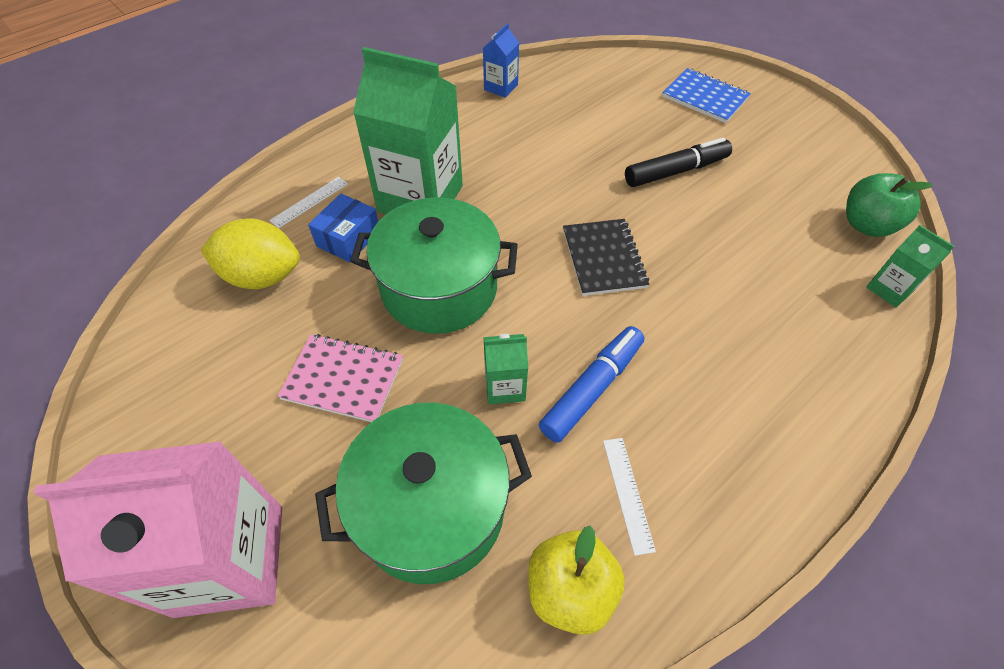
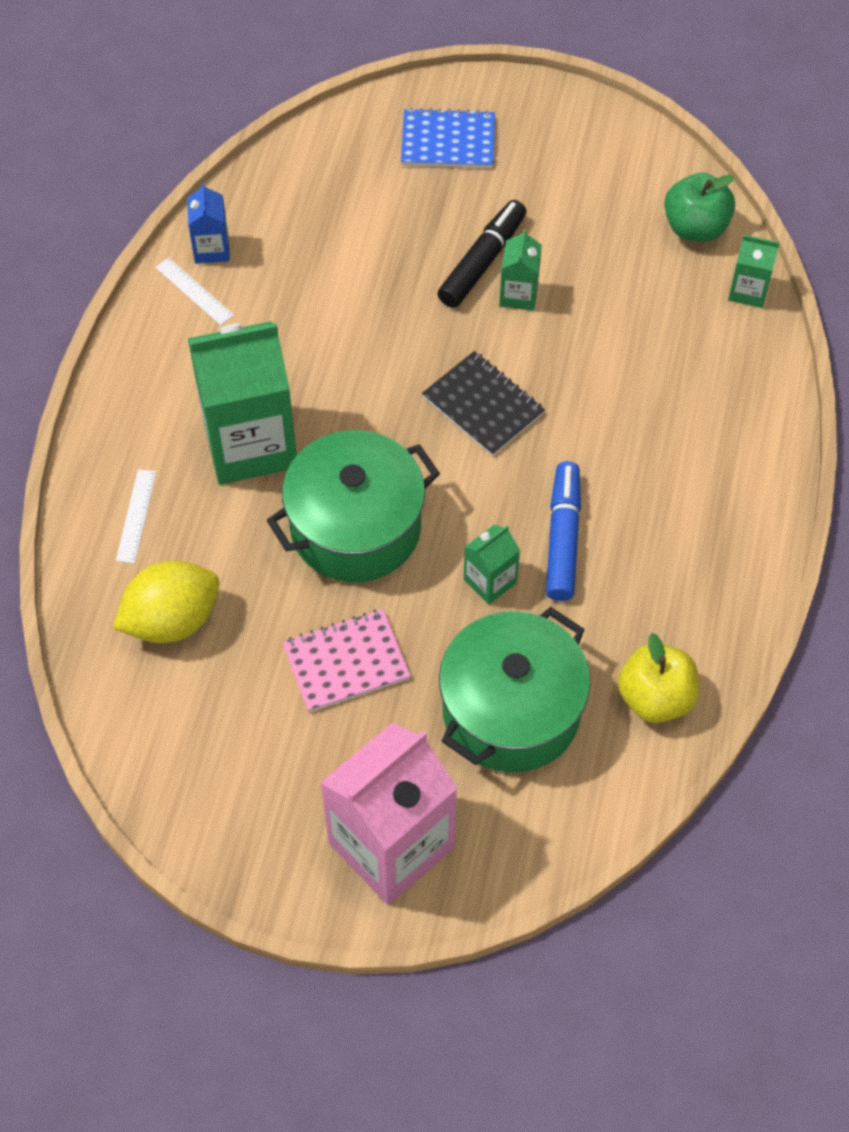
camera: 35 degrees left, 5 degrees up
(348, 238) = (218, 531): blue box -> none
(627, 493) = (649, 605): white ruler -> white ruler (194, 291)
(687, 203) = (518, 295): none -> green carton

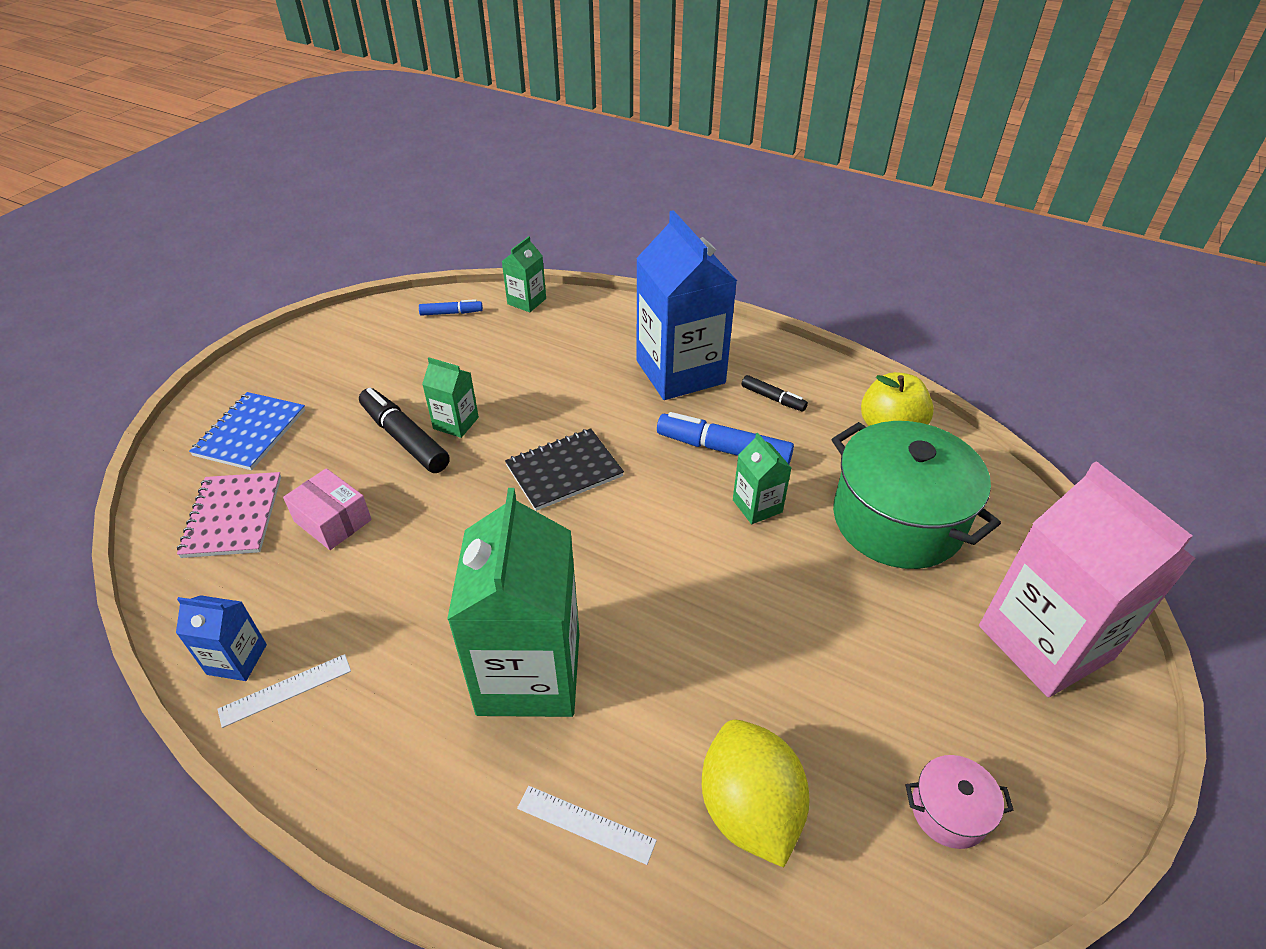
camera: 75 degrees left, 15 degrees down
(202, 761) = (949, 811): none -> pink pot
(346, 662) = (830, 638): pink notebook -> pink notebook (233, 516)
(355, 528) = (670, 596): green pot -> none
(363, 249) = (333, 520): none -> pink box
(664, 573) = (773, 398): none -> black marker
(677, 473) = (680, 372): none -> blue carton
(695, 227) = (451, 313): green apple -> blue marker

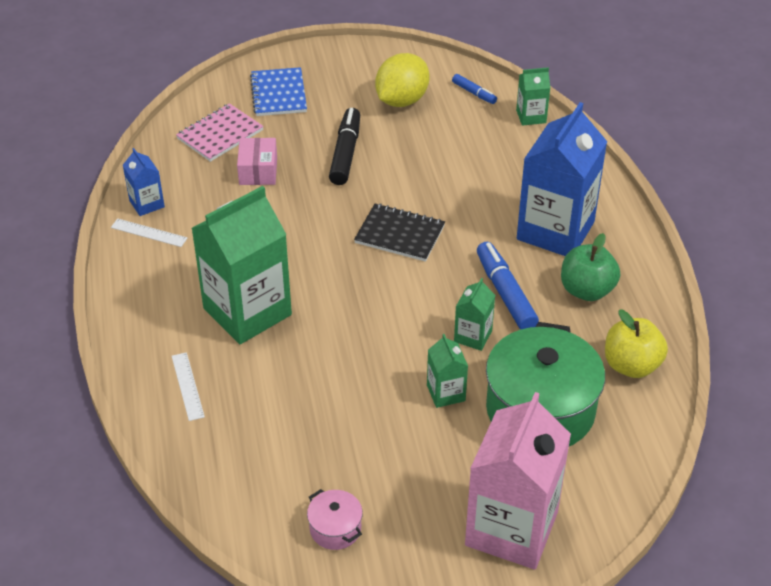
camera: 50 degrees right, 0 degrees up
(250, 433) = (278, 94): blue notebook -> blue notebook turned 75 degrees counterclockwise
(456, 423) = (382, 164): green carton -> green carton (446, 393)
(749, 809) = (255, 444): yellow lemon -> yellow lemon (401, 100)
(773, 398) = (586, 290): black marker -> green apple

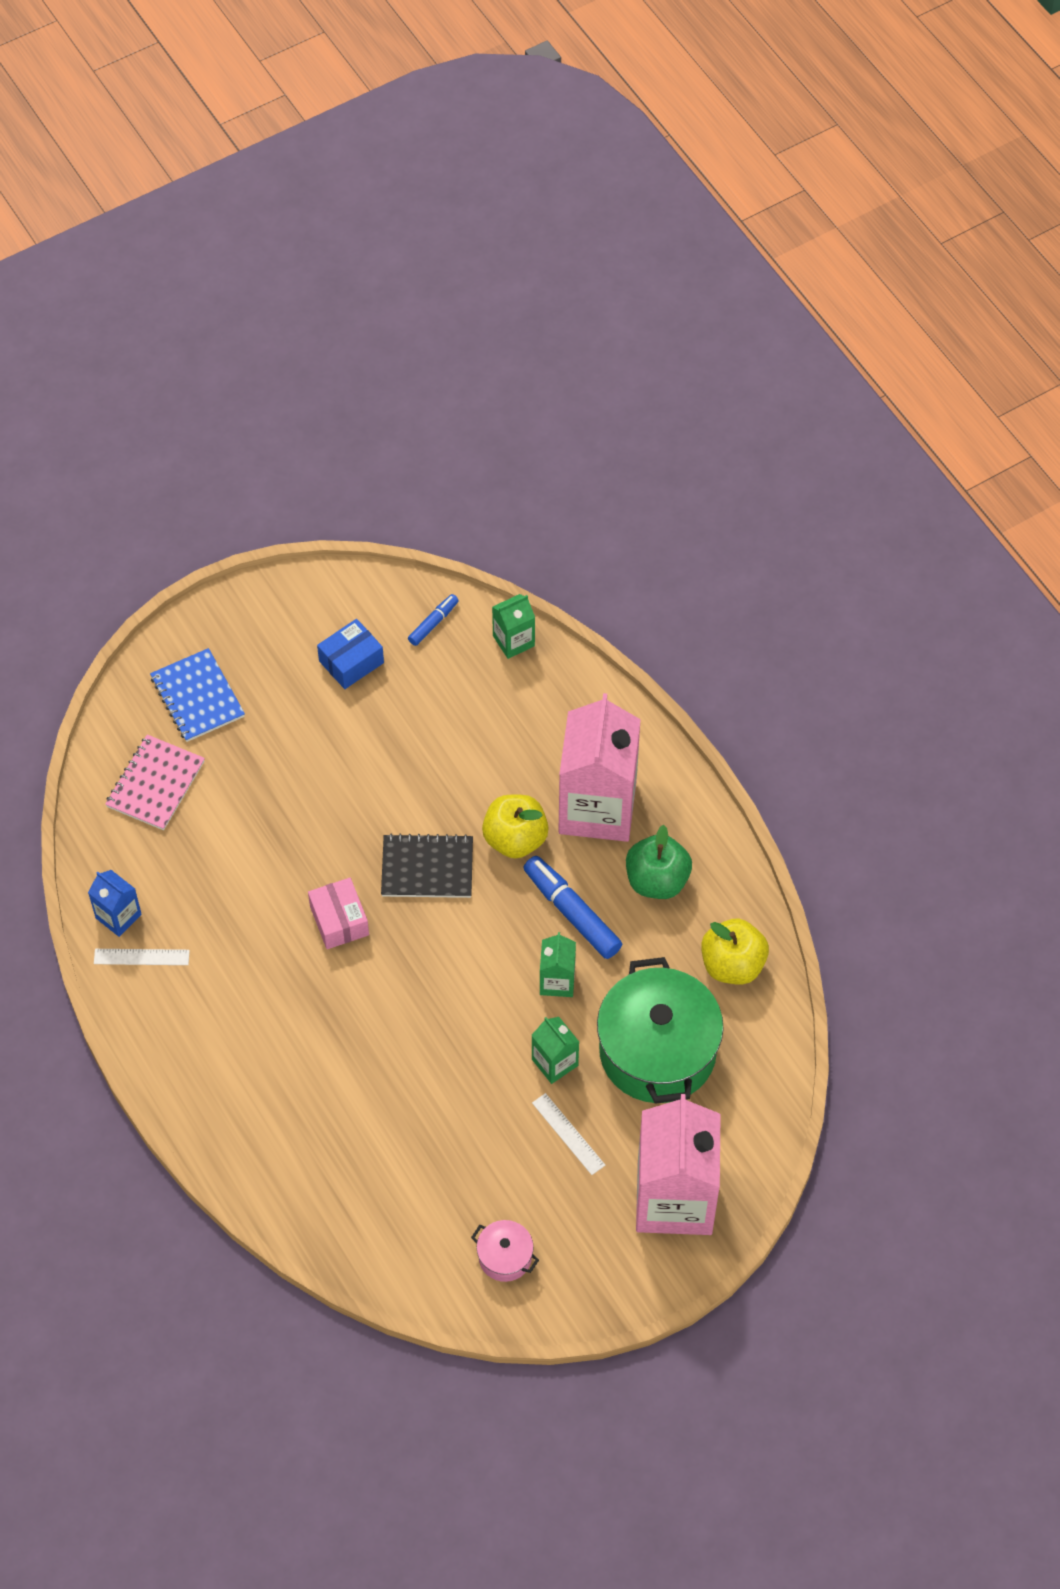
camera: 20 degrees left, 15 degrees up
(187, 386) = (282, 1144): white ruler -> white ruler (568, 1134)
(247, 312) = (303, 1028): green carton -> none
(258, 171) = (226, 826): pink box -> pink box (339, 920)
(345, 153) = (317, 767): black marker -> none
(401, 100) = (351, 662): yellow lemon -> blue box
(474, 93) = (433, 623): blue marker -> blue marker turned 75 degrees counterclockwise
(479, 234) = (515, 839): none -> yellow apple
(555, 230) = (597, 807): blue carton -> pink carton

